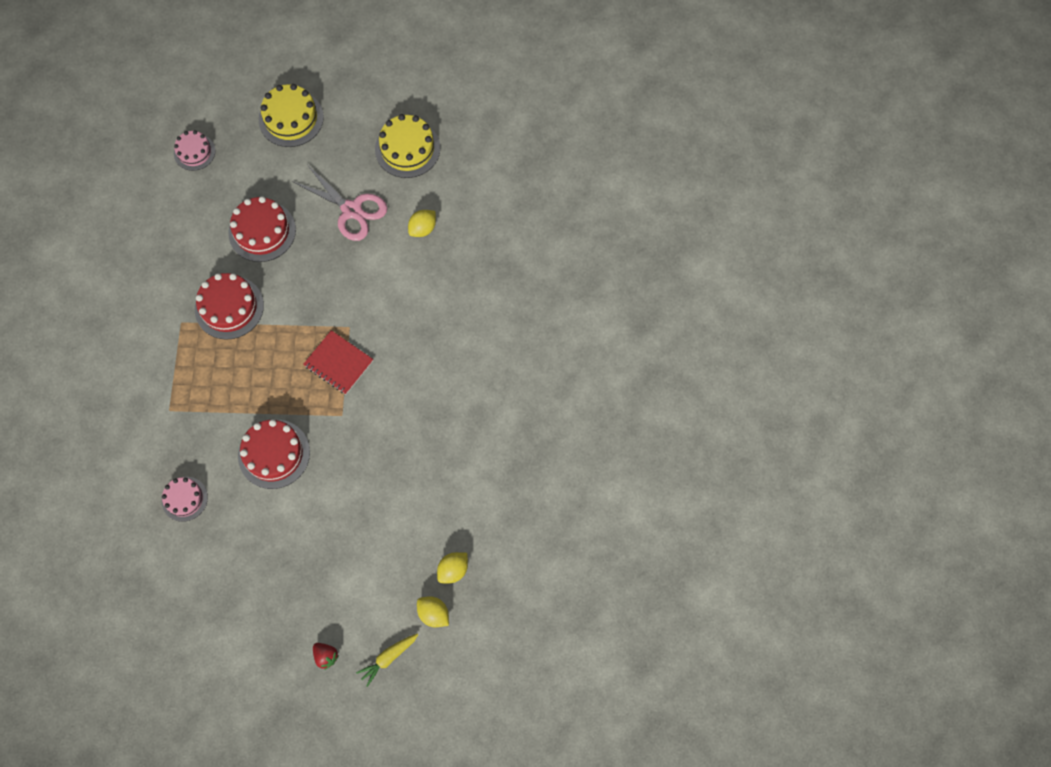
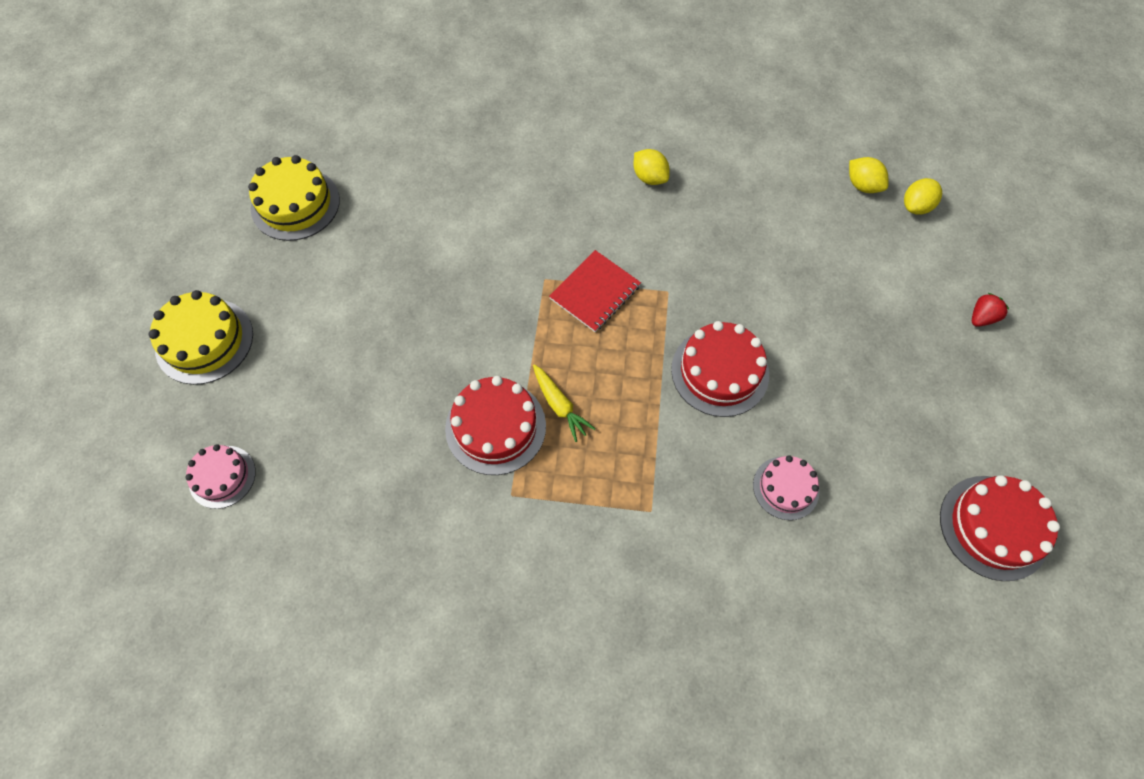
camera: 85 degrees left, 5 degrees down
(262, 231) = (381, 382): red cake -> red cake (993, 527)
(351, 210) = (372, 270): pink scissors -> none
(388, 658) = (974, 253): yellow carrot -> yellow carrot (559, 405)
(423, 229) = (417, 193): yellow lemon -> yellow lemon (649, 177)

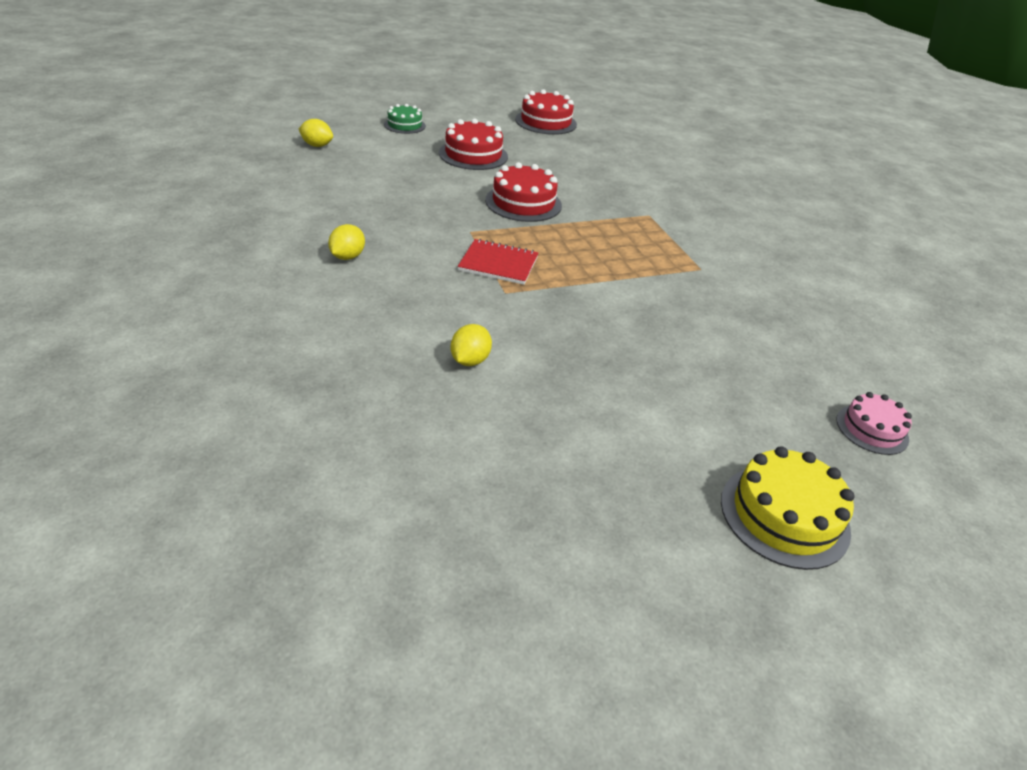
camera: 120 degrees left, 25 degrees down
(295, 204) = (546, 517): yellow cake -> none
(495, 427) = (661, 287): red cake -> red cake (473, 155)
(559, 405) = (614, 262): yellow carrot -> none
(786, 488) = (584, 175): pink cake -> none
(862, 185) = (305, 164): yellow lemon -> yellow lemon (470, 360)
(981, 317) = (404, 125): red strawberry -> green cake

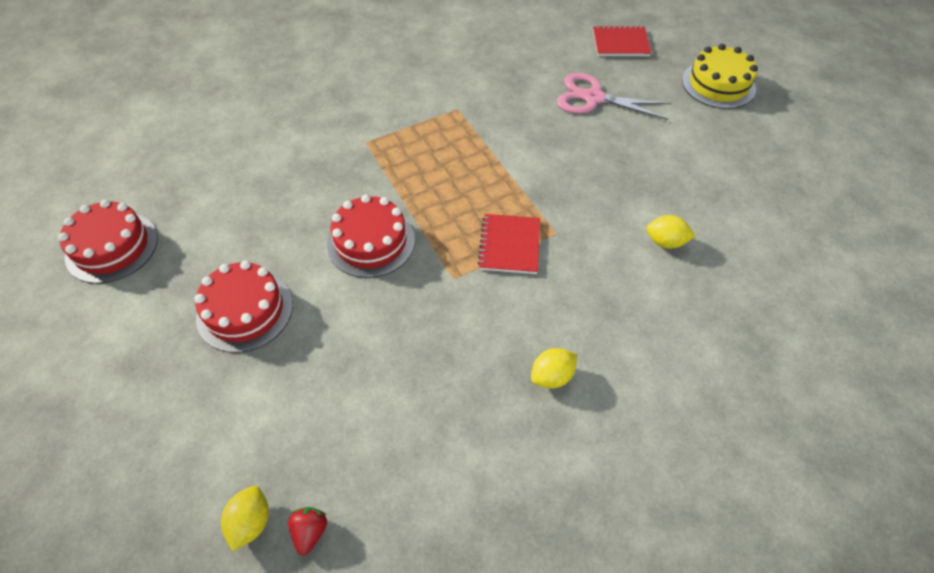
camera: 95 degrees left, 15 degrees up
(297, 159) = (310, 532): none -> red strawberry
(347, 257) = (552, 376): yellow lemon -> yellow lemon turned 45 degrees counterclockwise
(404, 125) = (146, 419): green cake -> none
(731, 369) = (593, 98): none -> pink scissors
(872, 429) = (620, 43): pink cake -> red notebook

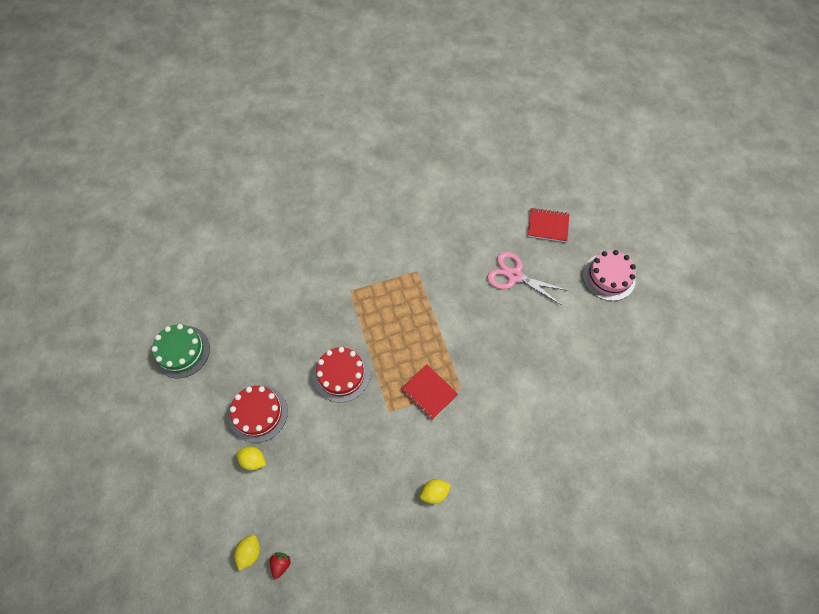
camera: 10 degrees right, 10 degrees up
(112, 247) = (181, 351): red cake -> green cake
(509, 245) = (429, 392): red notebook -> red notebook turned 60 degrees counterclockwise
(665, 242) = (531, 407): yellow lemon -> yellow lemon (253, 460)
(718, 84) = (608, 277): yellow cake -> pink cake

